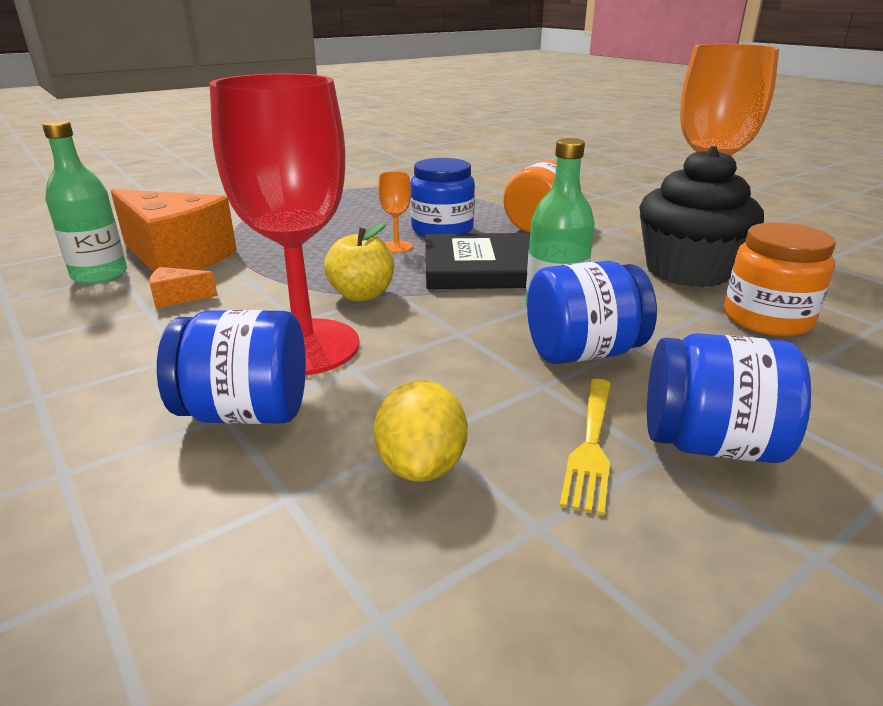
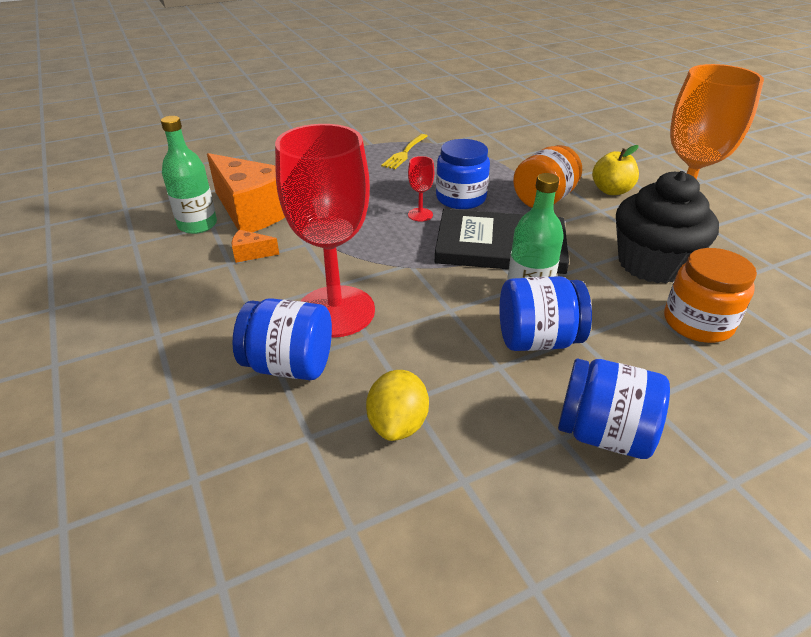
camera: 10 degrees right, 10 degrees up
(362, 295) = (384, 264): yellow apple -> yellow apple (611, 191)
(396, 247) = (420, 215): orange goblet -> red goblet
(590, 445) = (517, 423): yellow fork -> yellow fork (405, 153)

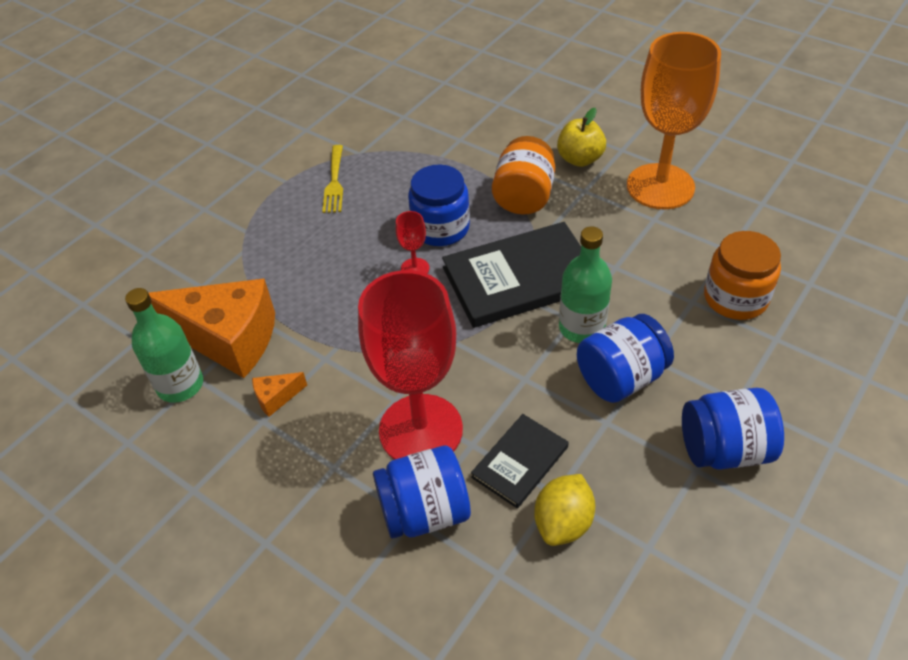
camera: 25 degrees left, 10 degrees up
(397, 364) = (520, 462): none -> black book
(398, 424) = (563, 522): yellow lemon -> yellow lemon turned 45 degrees clockwise
(652, 264) = (665, 244): black cupcake -> none

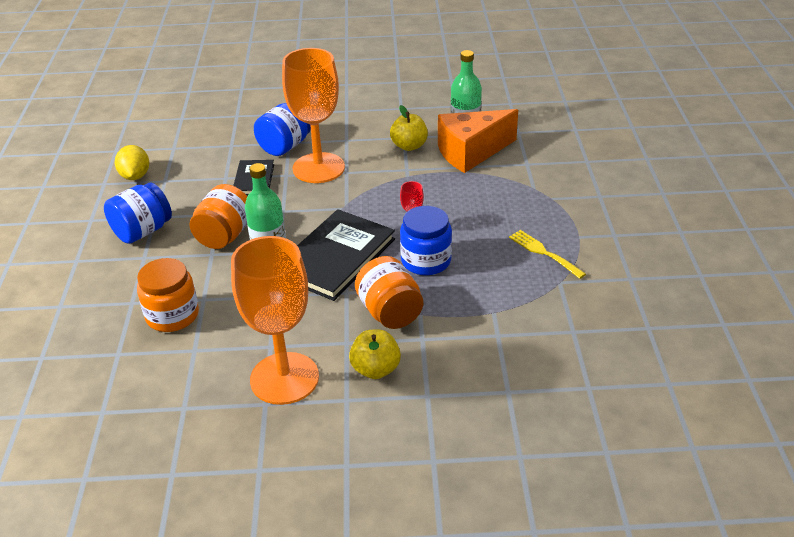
camera: 140 degrees right, 10 degrees down
(276, 398) = (409, 146): orange cheese -> yellow apple
(420, 430) = (318, 168): red goblet -> orange goblet
(563, 522) = (213, 170): yellow lemon -> yellow lemon (135, 176)
(620, 378) = (225, 236): blue jar -> orange jar

